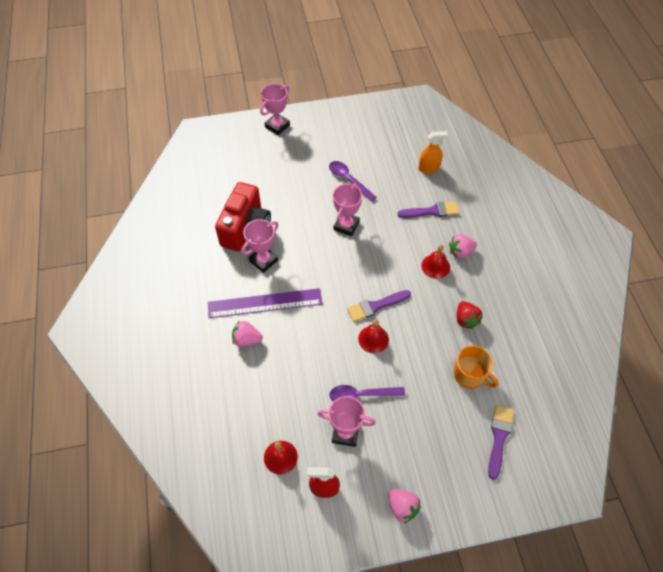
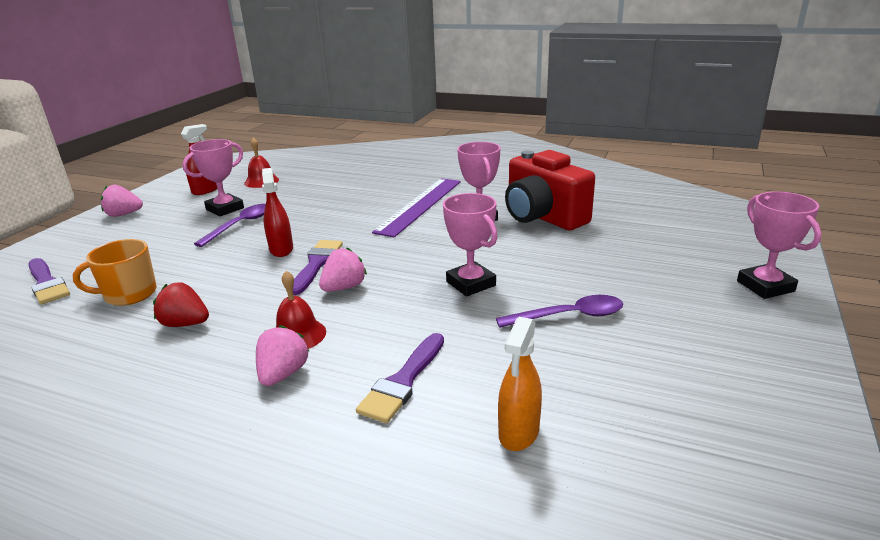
camera: 125 degrees right, 30 degrees down
(247, 340) = (390, 190): pink strawberry -> pink strawberry (344, 287)
(373, 339) = (281, 249): red bell -> red spray bottle

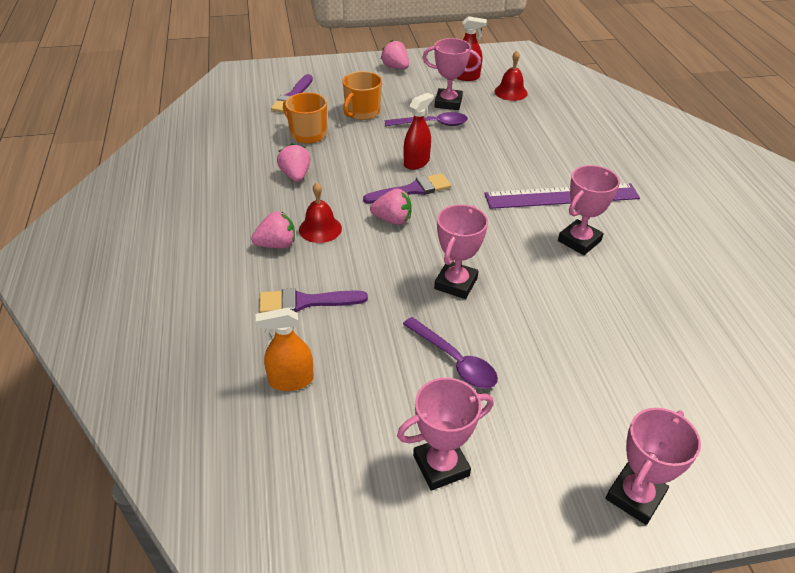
camera: 55 degrees right, 15 degrees up
(156, 252) = (362, 112): none -> orange mug
(185, 324) = (295, 175): red strawberry -> pink strawberry
(542, 217) = (622, 283): red camera -> none
(697, 367) = (441, 466): none -> pink trophy

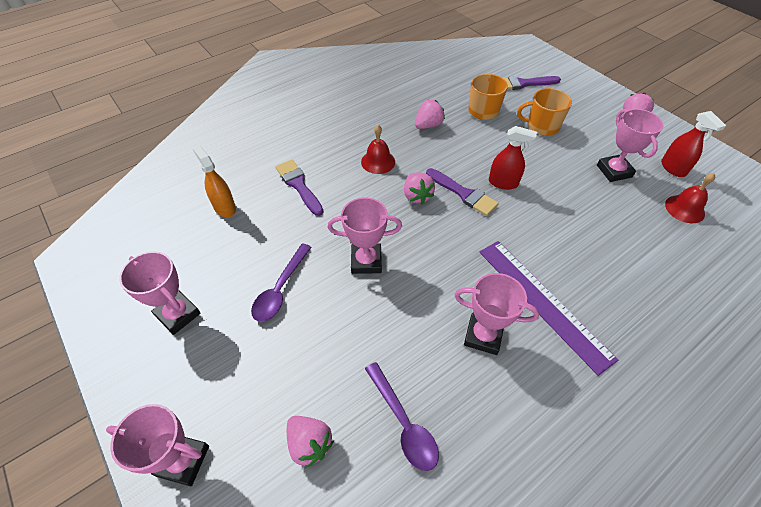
camera: 65 degrees right, 10 degrees up
(277, 244) = (346, 148): pink strawberry -> pink strawberry (309, 443)
(432, 124) = (569, 172): purple spoon -> purple spoon (403, 423)

